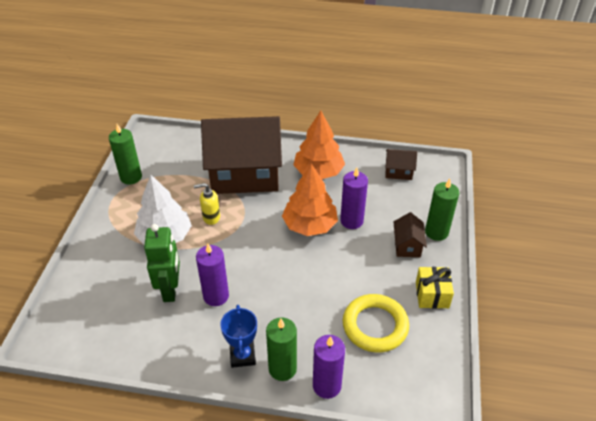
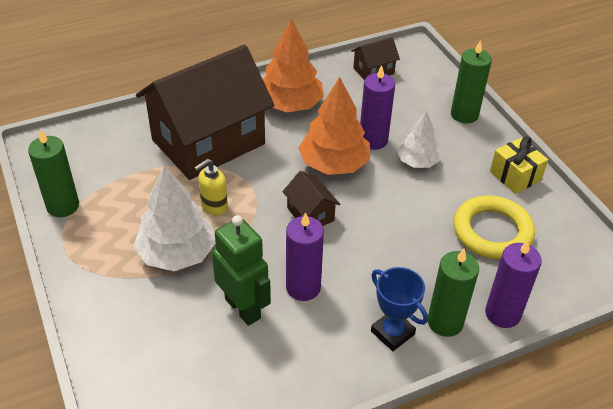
camera: 35 degrees left, 0 degrees up
(368, 250) = (417, 162): none -> white tree
(407, 245) = (450, 140): brown house -> brown house (310, 214)

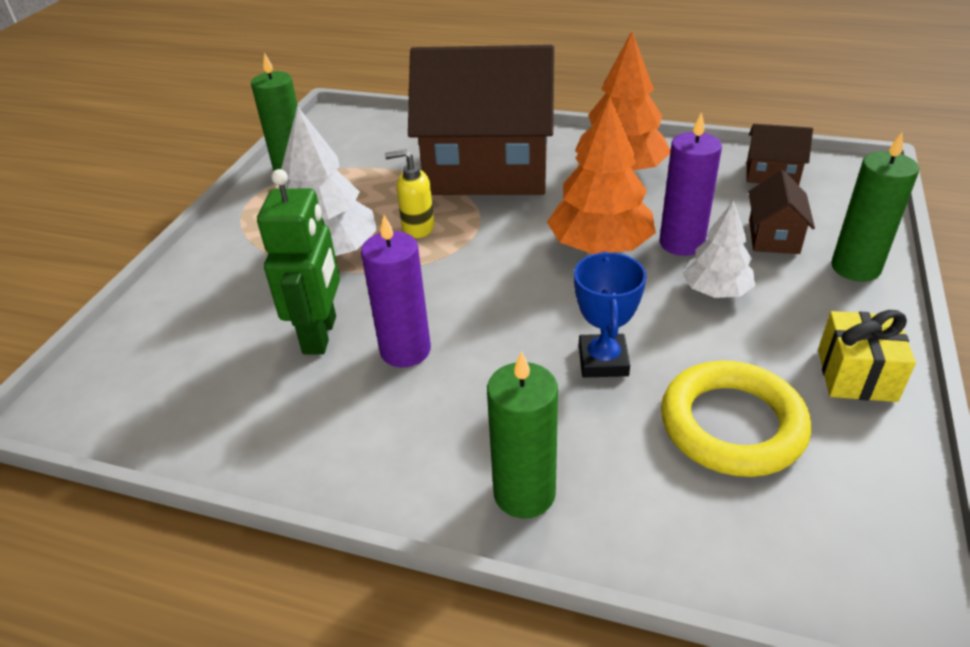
camera: 45 degrees right, 5 degrees down
(310, 214) = (508, 282): brown house -> brown house (773, 237)
(392, 333) = (442, 461): blue trophy -> blue trophy (603, 361)
(502, 314) = (621, 537): purple candle -> none

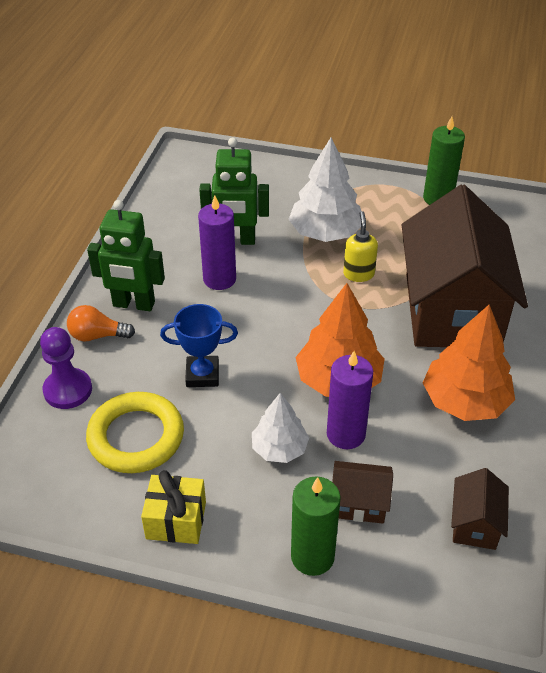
camera: 85 degrees right, 5 degrees up
(451, 449) = (133, 304): none -> green robot
(524, 493) = (97, 335): green candle -> orange light bulb
(654, 522) = (68, 390): none -> purple pawn

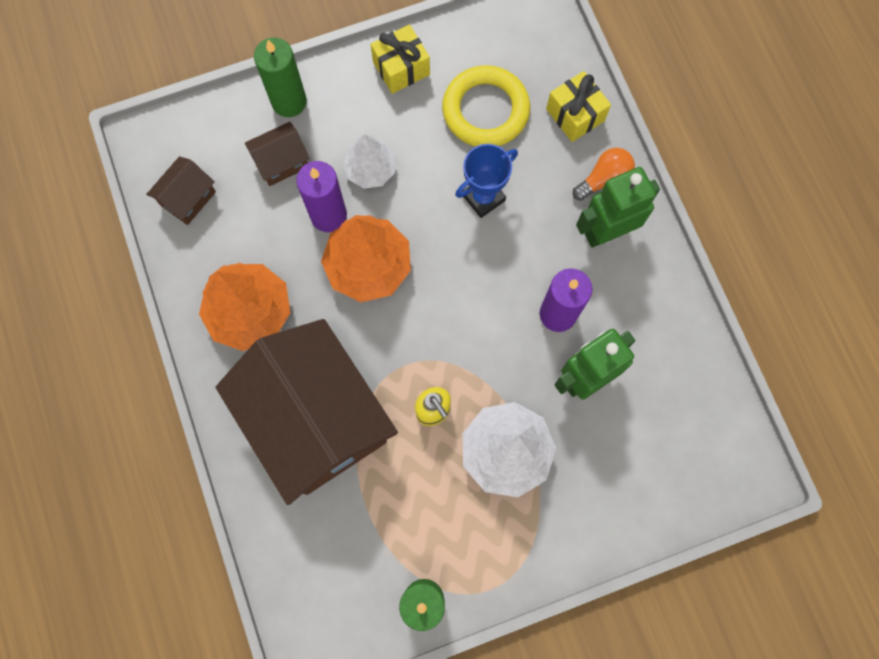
camera: 145 degrees right, 30 degrees up
(68, 390) = (575, 115): purple pawn -> yellow gift
(475, 524) = (188, 198): brown house -> brown house turned 60 degrees clockwise

